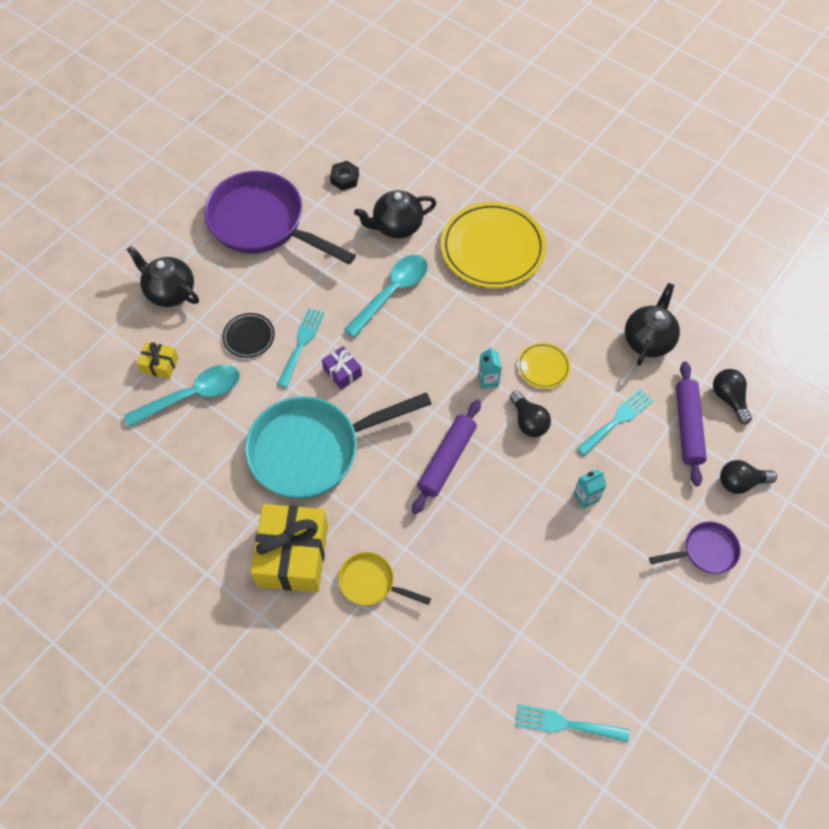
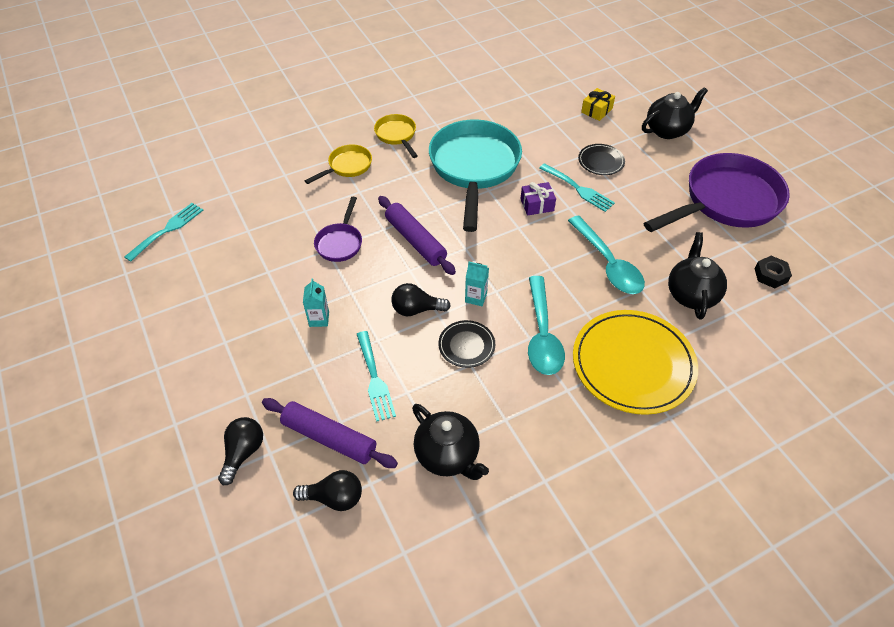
camera: 115 degrees right, 10 degrees down
(192, 395) = (559, 120): turquoise spoon -> turquoise spoon (542, 334)
(293, 555) = (397, 135): yellow gift -> yellow pan
(543, 367) = (466, 345): yellow plate -> black plate
(705, 551) = (207, 384): purple pan -> purple pan (340, 243)

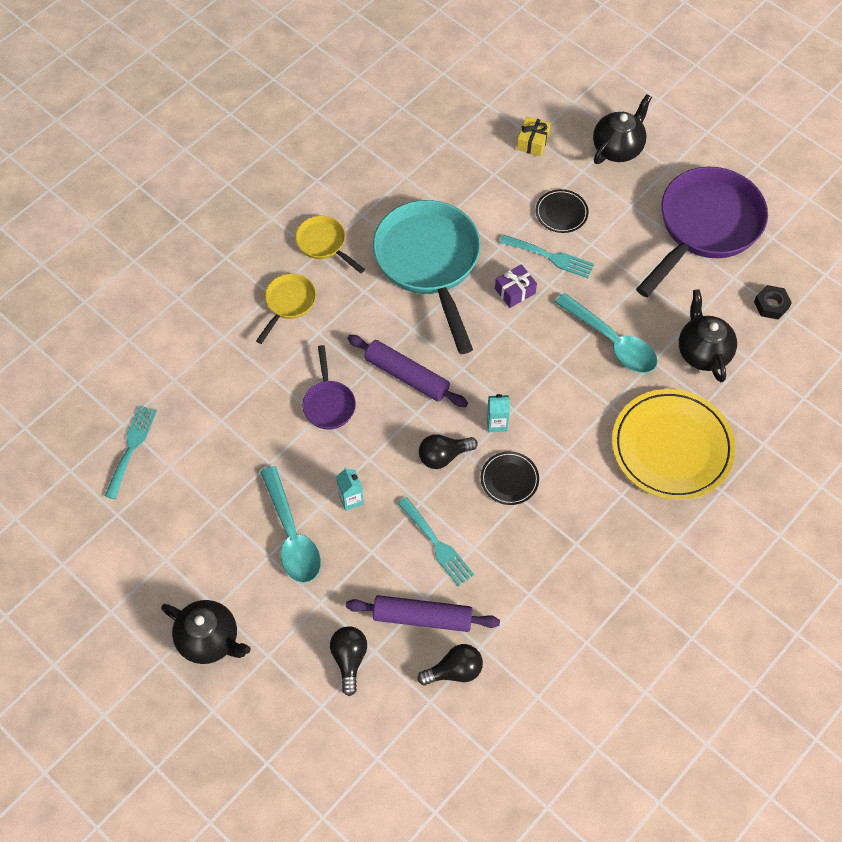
camera: 20 degrees left, 10 degrees up
(448, 455) = (538, 596): black teapot -> black teapot (210, 640)
(542, 334) = (577, 443): turquoise spoon -> turquoise spoon (292, 535)

